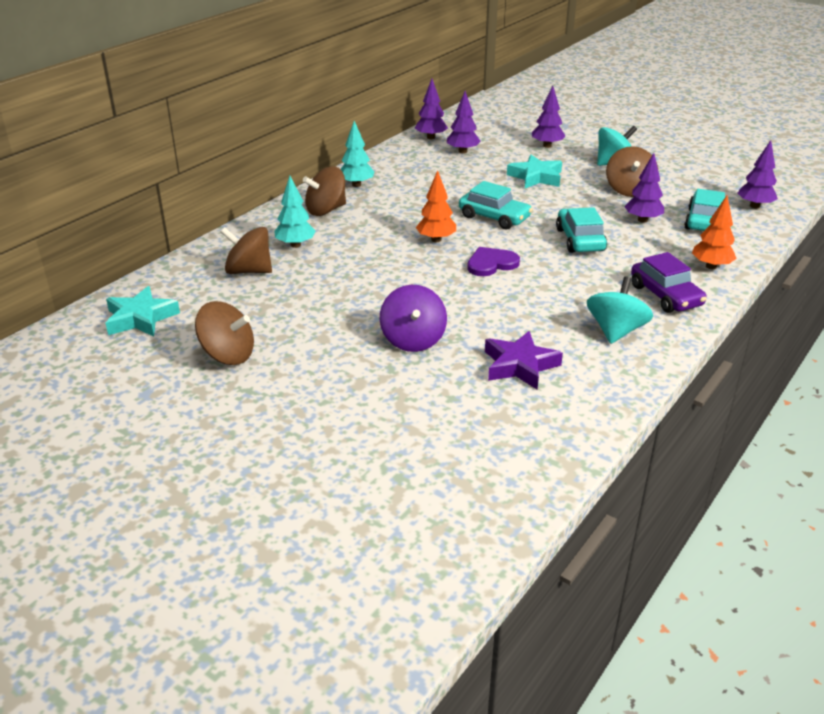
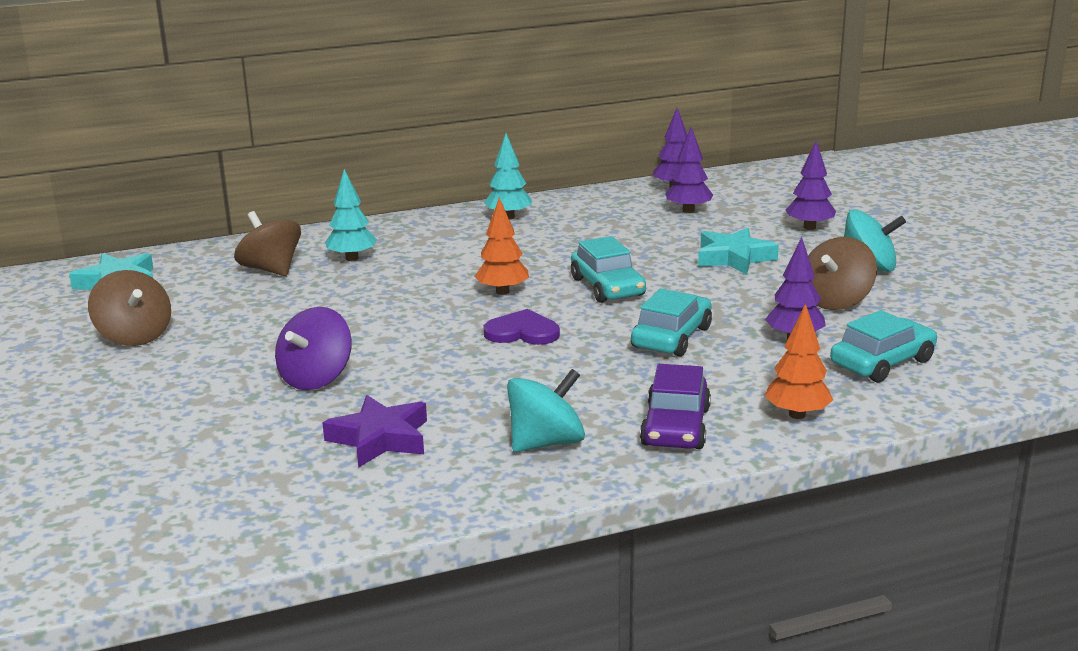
camera: 35 degrees right, 10 degrees down
(326, 210) = (436, 234): brown spinning top -> none
(754, 206) = (994, 365): purple tree -> none

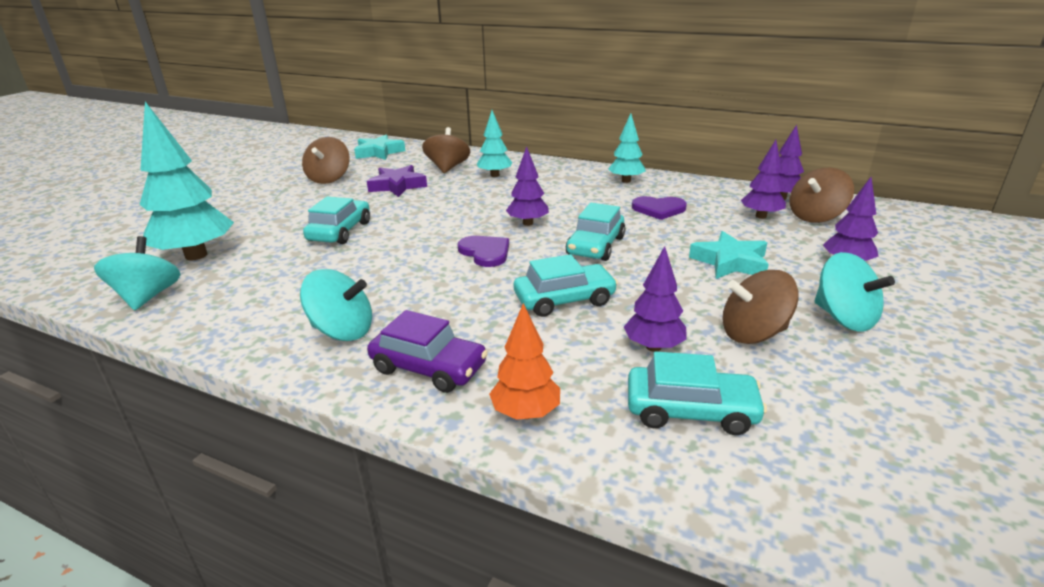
camera: 45 degrees right, 5 degrees up
(197, 472) = (196, 255): none -> turquoise tree
(259, 524) = (148, 297): none -> turquoise spinning top
(316, 378) = (340, 231): purple spinning top -> turquoise car
(380, 438) = (287, 280): purple star -> purple star (397, 186)
(502, 292) = (528, 223): orange tree -> purple tree
(595, 234) = (659, 209): none -> purple heart
(675, 427) = (429, 367): purple car -> purple car turned 120 degrees counterclockwise
(728, 196) = (815, 216): none -> brown spinning top

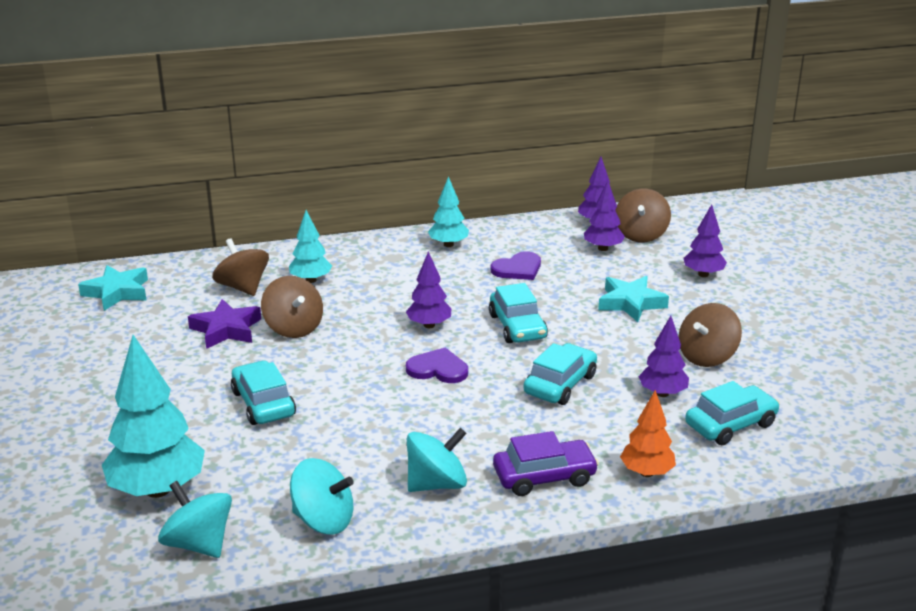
camera: 40 degrees left, 0 degrees up
(329, 178) = (124, 349): brown spinning top -> brown spinning top (293, 328)
(843, 318) = (743, 322): turquoise spinning top -> turquoise spinning top (323, 520)

